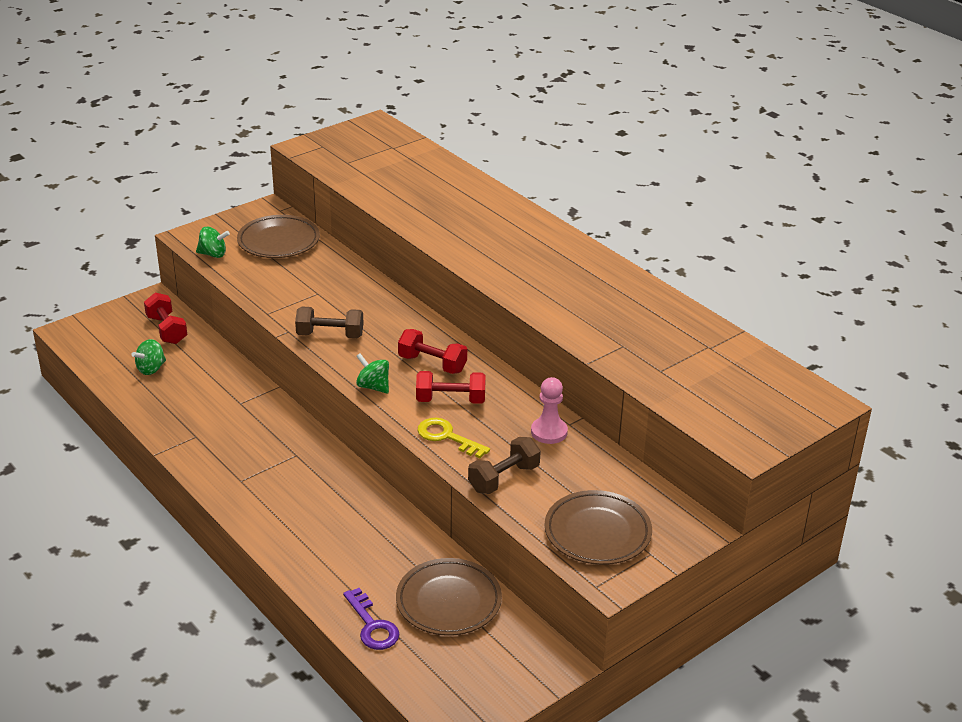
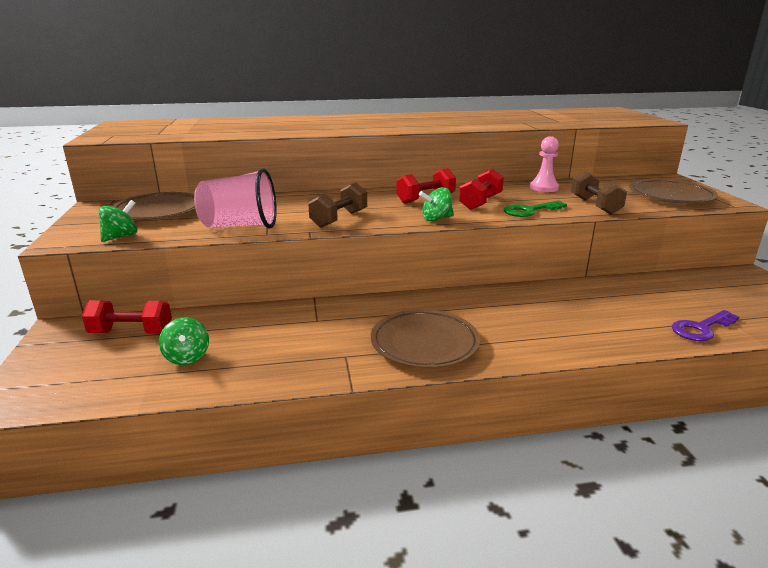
camera: 60 degrees left, 10 degrees down
(275, 294) = (240, 226): none -> pink cup
(372, 626) = (701, 328): purple key -> purple key turned 150 degrees clockwise
(447, 437) = (529, 211): yellow key -> green key
(448, 601) = (670, 293): brown plate -> brown plate (424, 343)

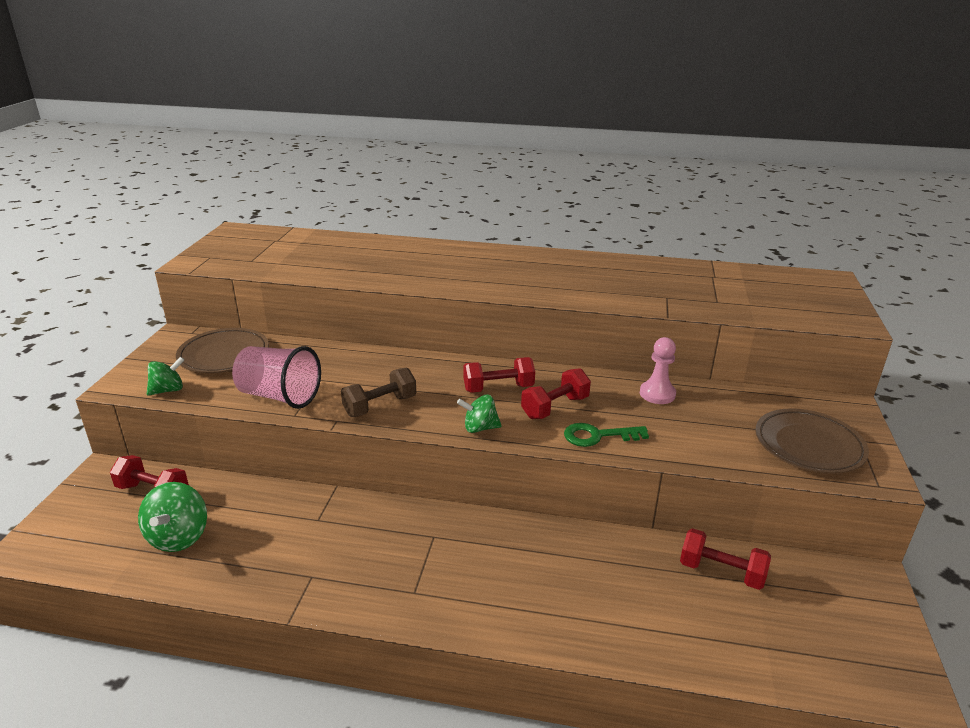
camera: 20 degrees right, 5 degrees up
(187, 357) = (179, 537): green spinning top -> green spinning top, size x1.52
(424, 343) = (395, 582): brown plate -> none
(595, 206) = (688, 444): brown dumbbell -> none
(656, 289) = (721, 572): none -> red dumbbell
(701, 328) = (718, 651): purple key -> none

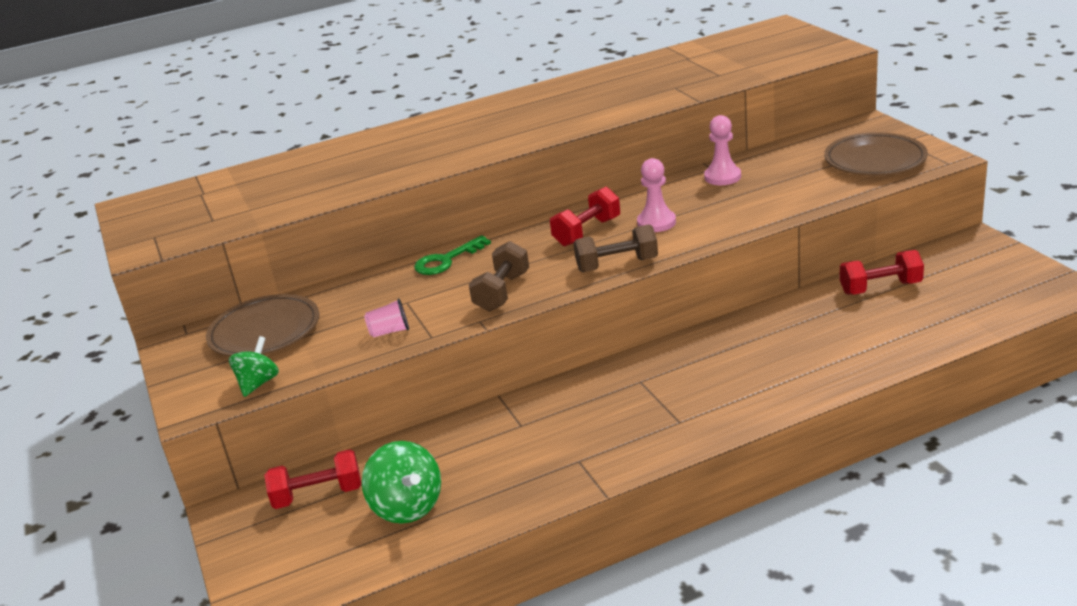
camera: 30 degrees left, 0 degrees up
(279, 396) = (390, 332): pink cup -> pink cup, size x0.46
(479, 428) = (617, 265): green spinning top -> brown dumbbell
(555, 407) = (656, 223): red dumbbell -> pink pawn
(598, 436) = (719, 225): green key -> green key (446, 260)

